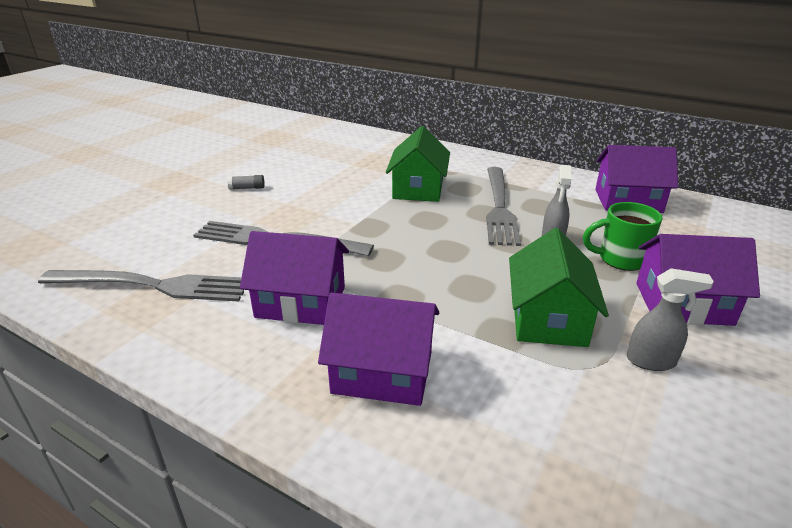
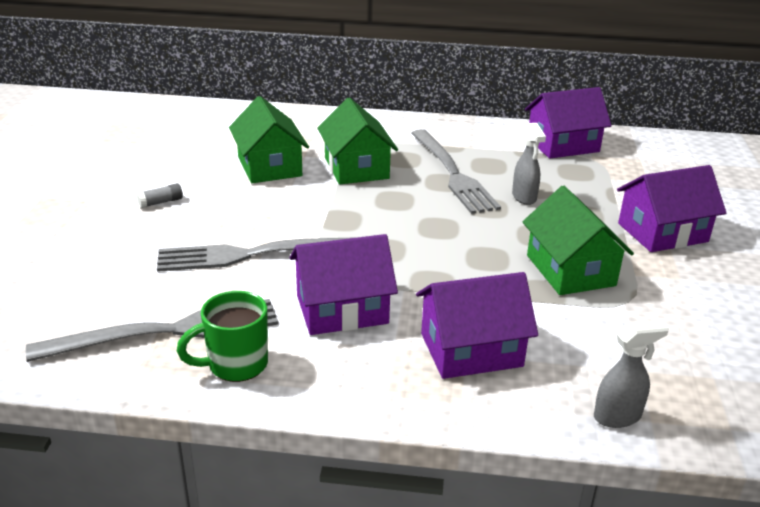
camera: 25 degrees left, 0 degrees up
(350, 176) = (269, 166): none -> green house
(620, 260) = (592, 204): green mug -> green mug (235, 365)
(651, 361) = (667, 285): grey spray bottle -> grey spray bottle (618, 416)

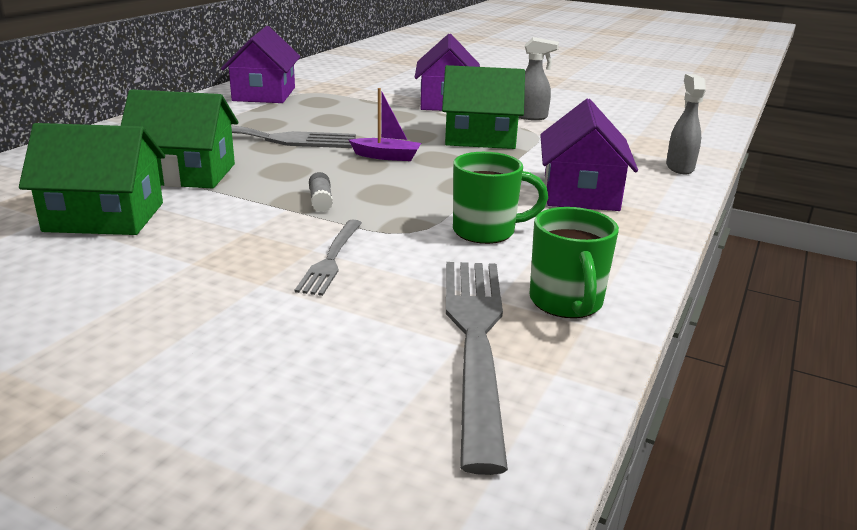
camera: 70 degrees left, 5 degrees down
(161, 202) = (102, 307): grey glue stick -> grey glue stick (321, 201)
(255, 254) = (331, 259): grey fork -> grey fork, size x0.54
(342, 309) = (486, 231): purple house -> green mug
(467, 233) = (386, 156): none -> purple boat
(524, 197) = (344, 125): grey spray bottle -> grey spray bottle (530, 117)

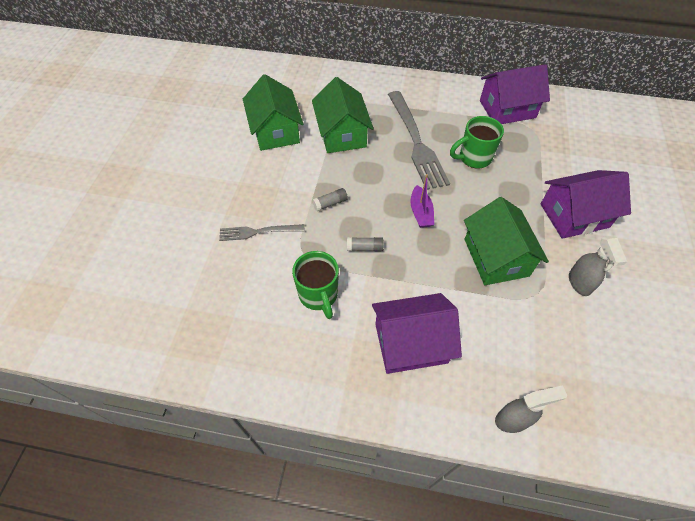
camera: 75 degrees right, 30 degrees up
(421, 193) = (364, 248): none -> grey glue stick
(475, 340) = (190, 315): grey fork -> none
(566, 303) = (237, 352): green mug -> green mug (474, 158)

